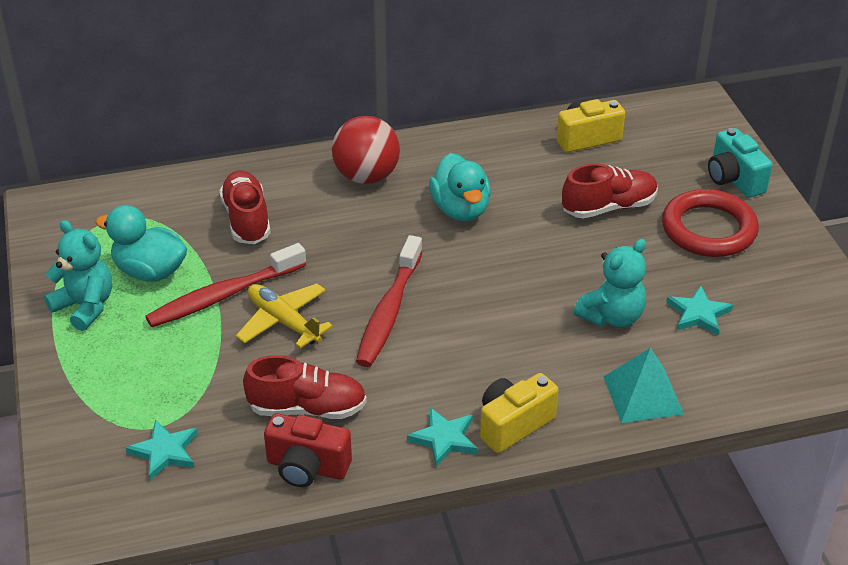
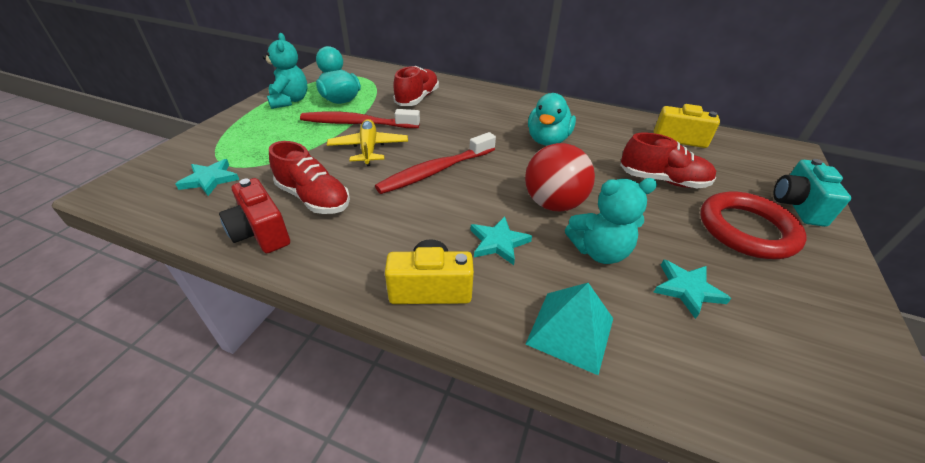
camera: 35 degrees right, 0 degrees up
(366, 176) = (507, 105): red ball -> red ball (553, 204)
(444, 439) = (368, 268): turquoise star -> turquoise star (498, 242)

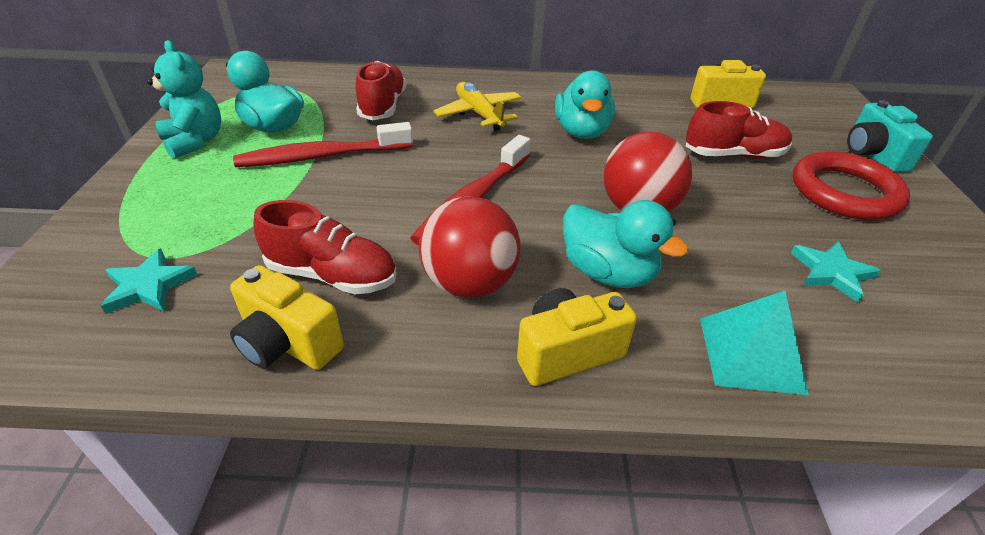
camera: 20 degrees left, 0 degrees up
(261, 233) = (287, 343): red camera -> yellow camera
(369, 148) = (362, 188): yellow plane -> yellow plane (479, 114)
(395, 225) = (469, 283): none -> red ball
(498, 242) = (608, 272): turquoise star -> turquoise duck
(599, 251) = (721, 254): turquoise teddy bear -> none

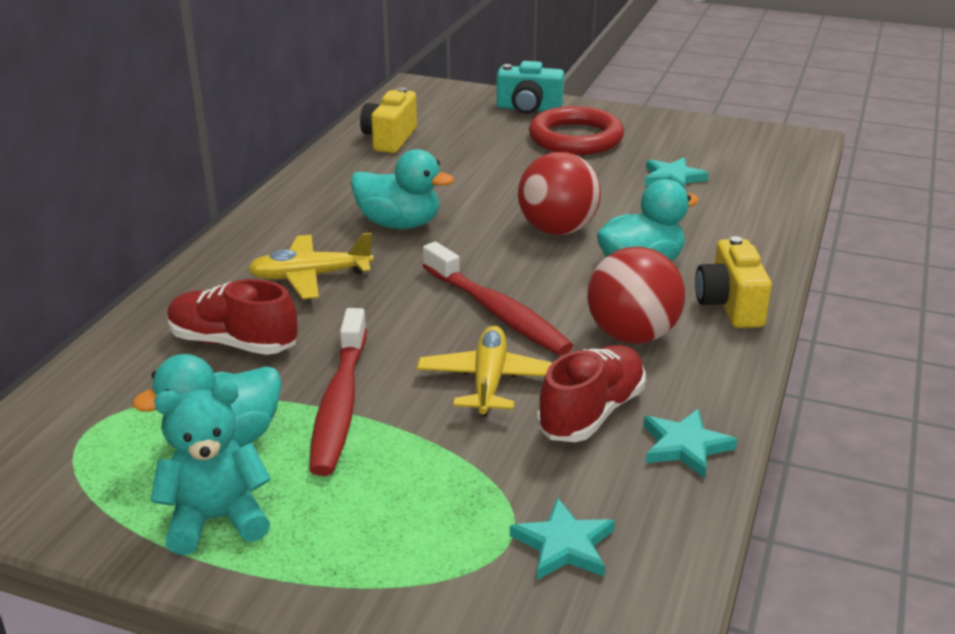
camera: 70 degrees left, 10 degrees down
(287, 343) = (685, 446): yellow camera -> turquoise star
(366, 213) = (489, 381): none -> yellow plane
(733, 155) = (493, 163): red shoe -> none
(750, 354) = (748, 234): turquoise pyramid -> none

